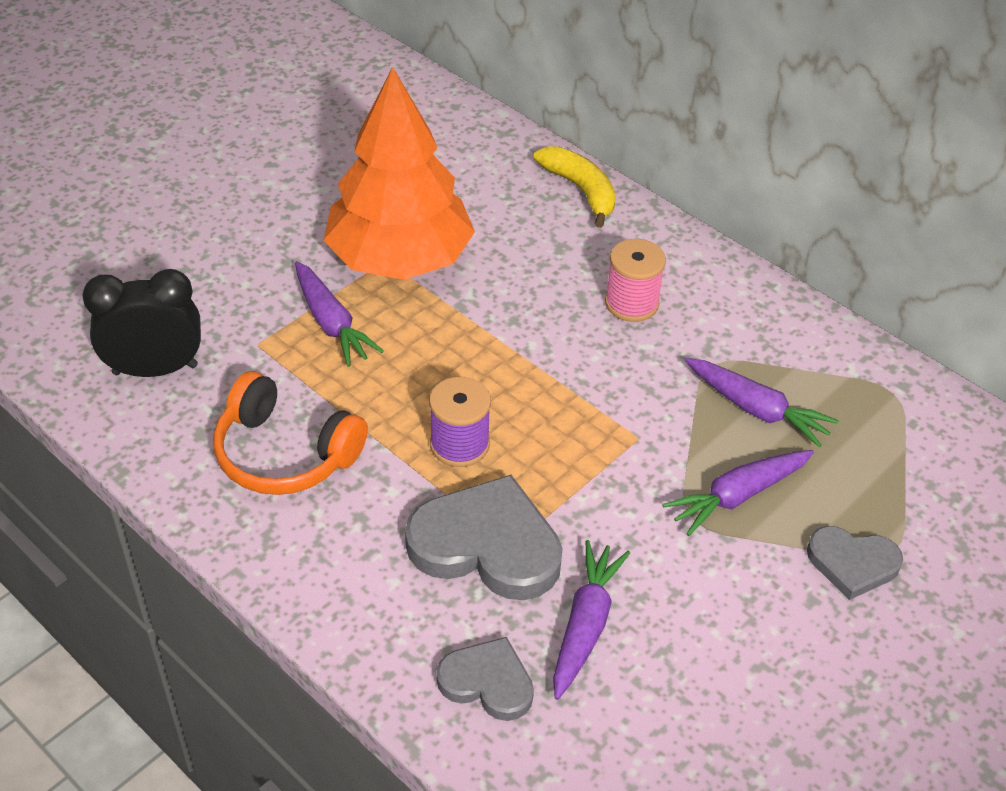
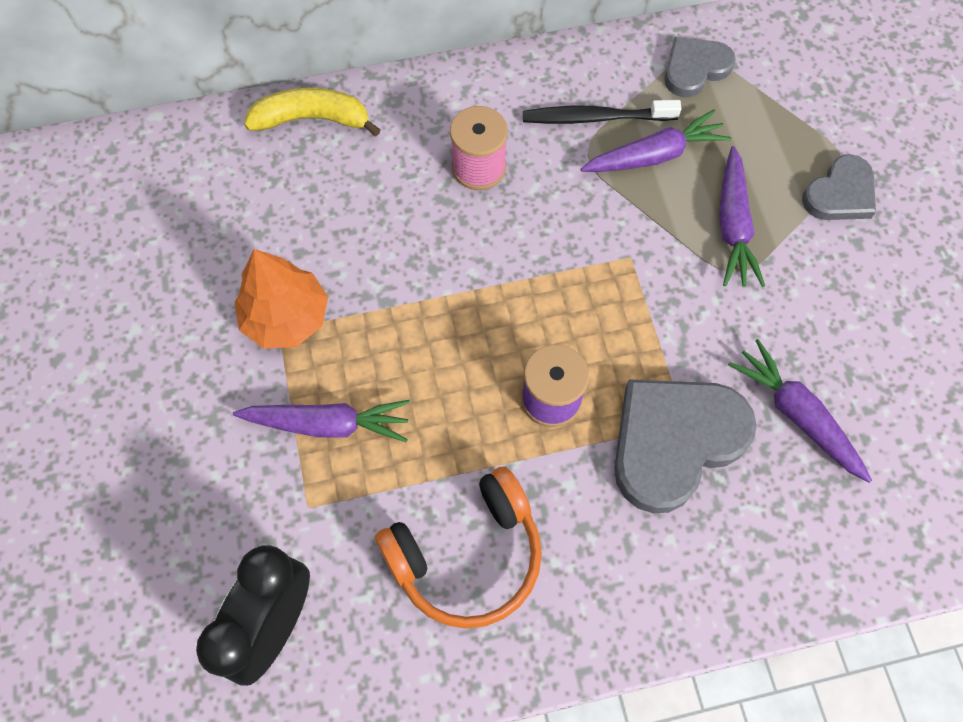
camera: 55 degrees left, 20 degrees up
(399, 258) = (286, 317): orange tree -> orange tree, size x0.56
(487, 682) = (813, 523): grey heart -> grey heart (695, 69)
(754, 353) = (595, 118): none -> black toothbrush

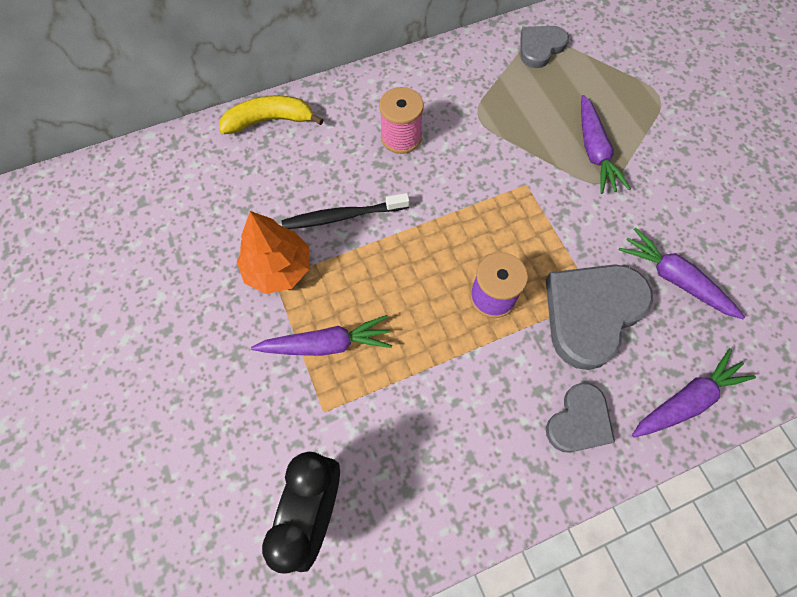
camera: 10 degrees left, 0 degrees up
(467, 554) = (455, 427): orange headphones -> none
(595, 118) = (478, 91): black toothbrush -> black toothbrush (343, 216)
(654, 155) = (526, 110): purple carrot -> purple carrot (686, 400)
(840, 194) = (663, 118): grey heart -> grey heart (579, 421)

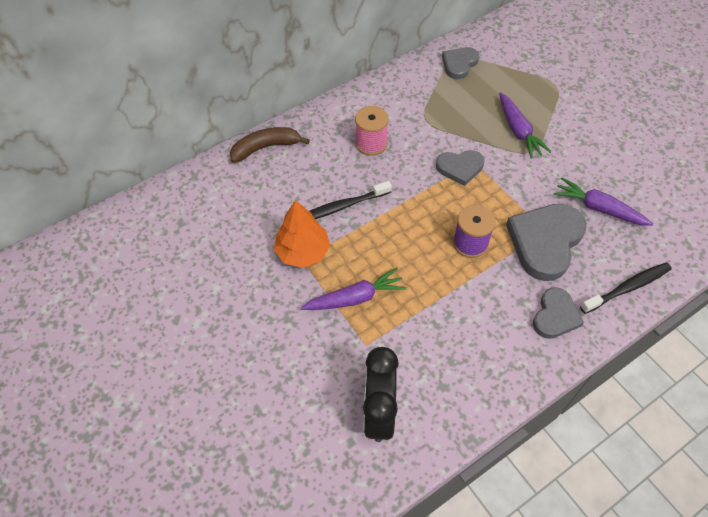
camera: 10 degrees left, 10 degrees down
(270, 120) = (266, 147): yellow banana -> brown banana
(505, 190) = (460, 168): none -> grey heart
(686, 400) = (627, 288): purple carrot -> black toothbrush

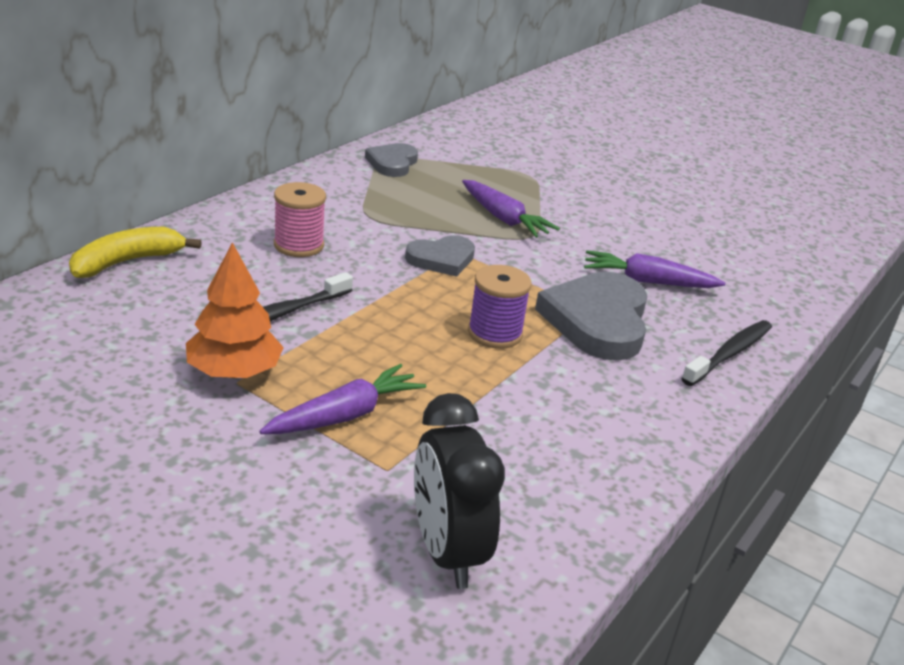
camera: 25 degrees left, 25 degrees down
(266, 147) = (127, 262): brown banana -> yellow banana
(555, 316) = (653, 395): grey heart -> none

